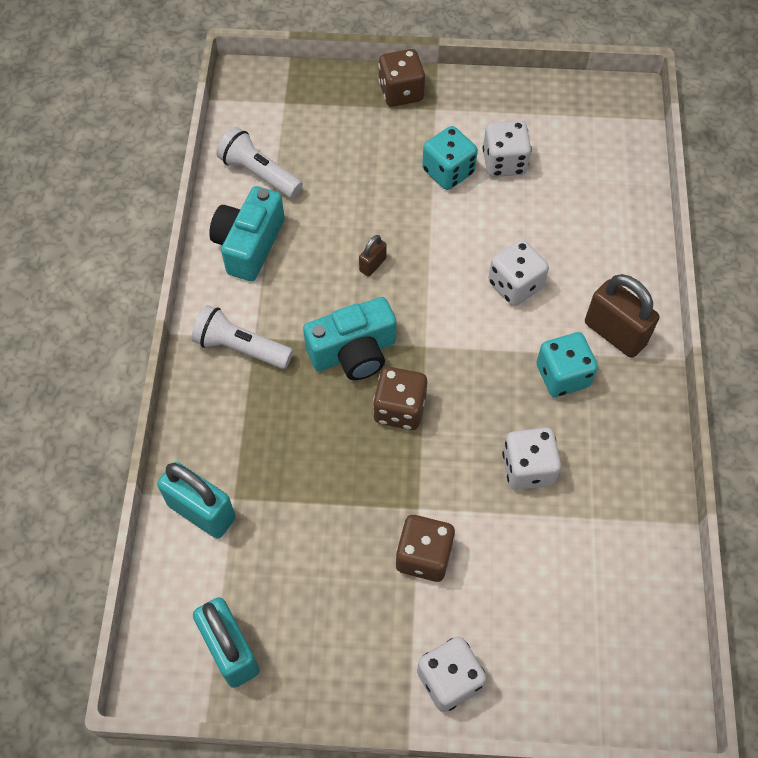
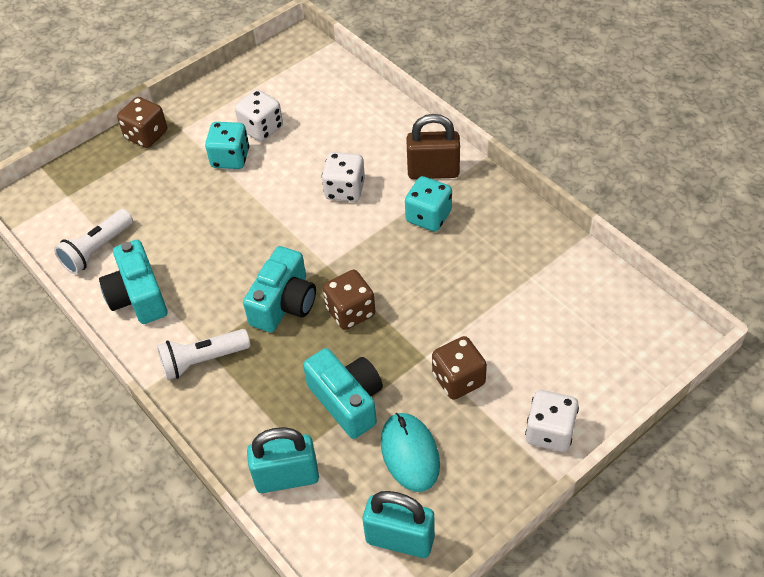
camera: 40 degrees left, 10 degrees down
(259, 174) = (97, 250): white flashlight -> white flashlight turned 45 degrees counterclockwise
(314, 489) = (347, 401): none -> turquoise camera
(314, 584) = (409, 453): none -> turquoise mouse
(372, 264) = (239, 245): brown padlock -> none
(528, 468) = (464, 281): white dice -> none

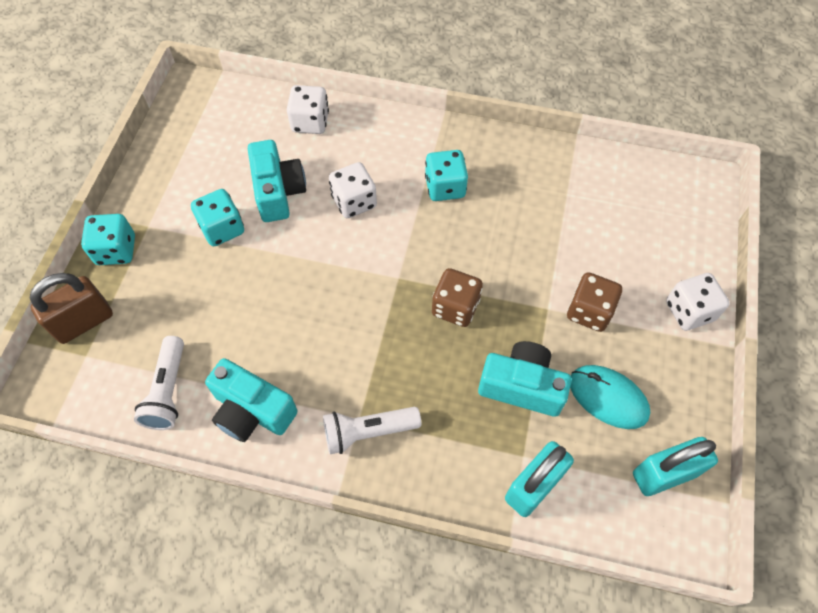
camera: 40 degrees left, 10 degrees up
(146, 135) = (116, 250): brown dice -> turquoise dice
(203, 360) = (368, 432): white flashlight -> white flashlight turned 45 degrees clockwise
(261, 128) = (227, 185): white dice -> white dice (310, 122)
(284, 304) = (393, 335): turquoise camera -> turquoise camera (278, 192)
(433, 172) = (414, 146): brown padlock -> brown padlock (84, 322)

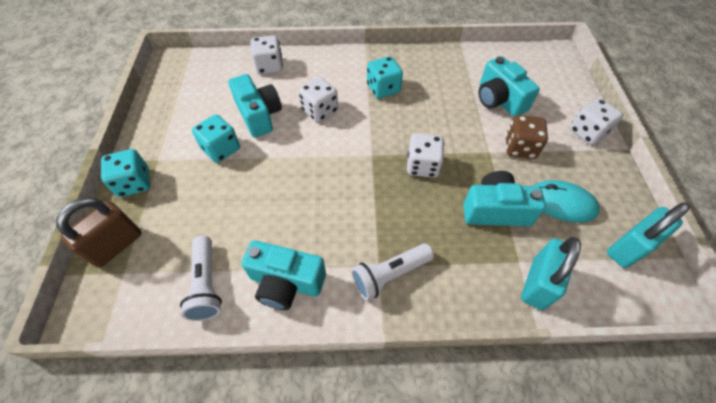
camera: 15 degrees left, 5 degrees down
(455, 307) = (422, 166): brown dice -> white dice
(591, 237) = (499, 100): none -> turquoise camera

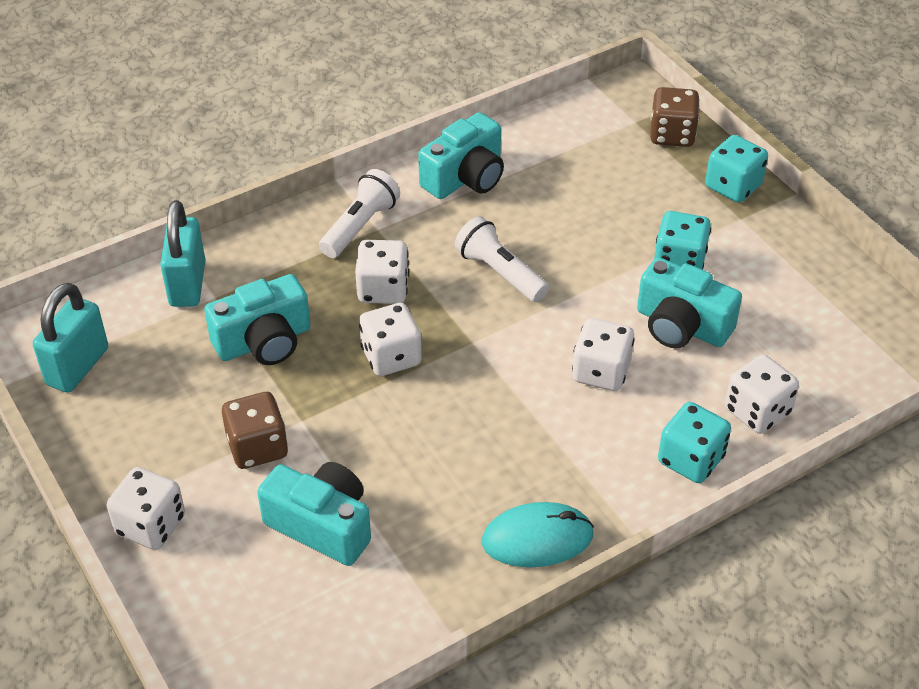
camera: 150 degrees right, 10 degrees down
(116, 245) = (672, 135): brown padlock -> brown dice
(207, 284) = (544, 146): white flashlight -> white flashlight (500, 273)
(286, 282) = (465, 178): turquoise camera -> turquoise camera turned 150 degrees clockwise
(383, 89) = (533, 456): turquoise dice -> turquoise dice (691, 459)
(402, 213) = (383, 289): none -> white dice
(561, 203) = (175, 388): turquoise mouse -> turquoise mouse (537, 538)

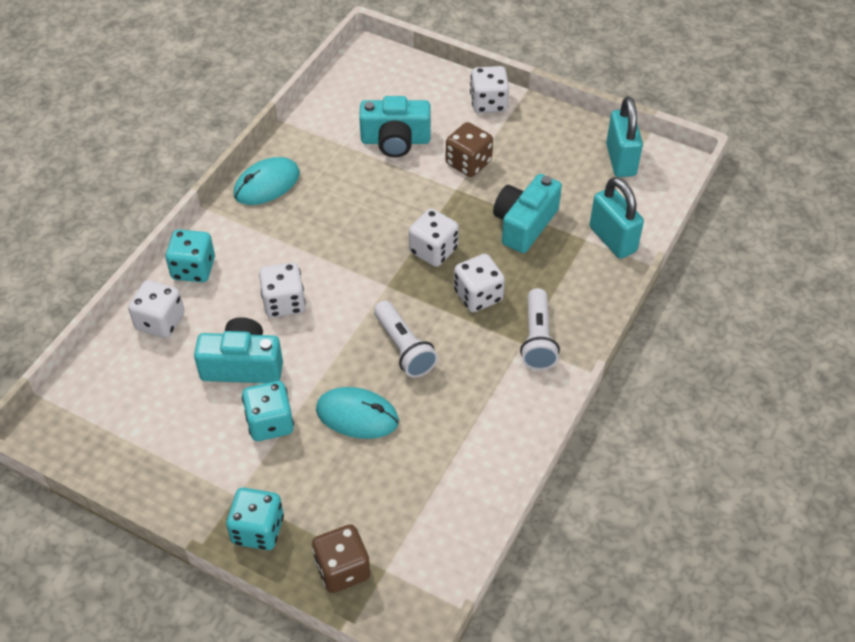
camera: 150 degrees right, 5 degrees up
(465, 178) = (492, 425): turquoise camera -> none
(500, 273) = (404, 348): white flashlight -> white flashlight turned 45 degrees clockwise
(588, 234) = (357, 415): none -> turquoise mouse

